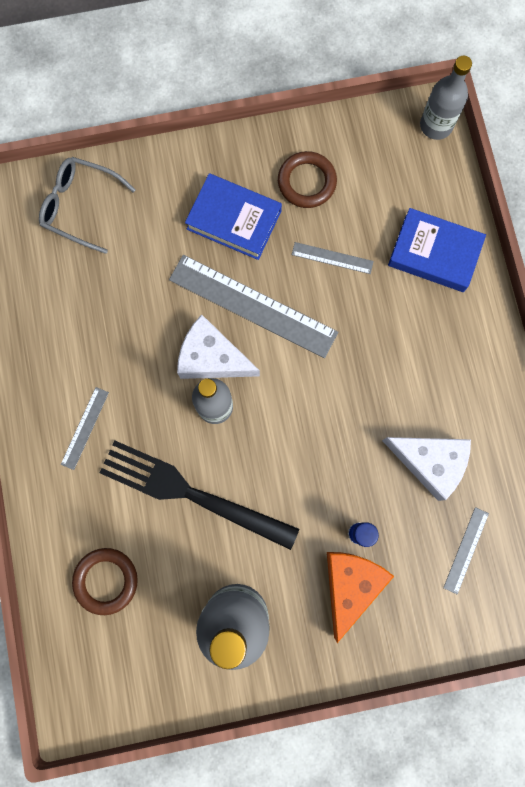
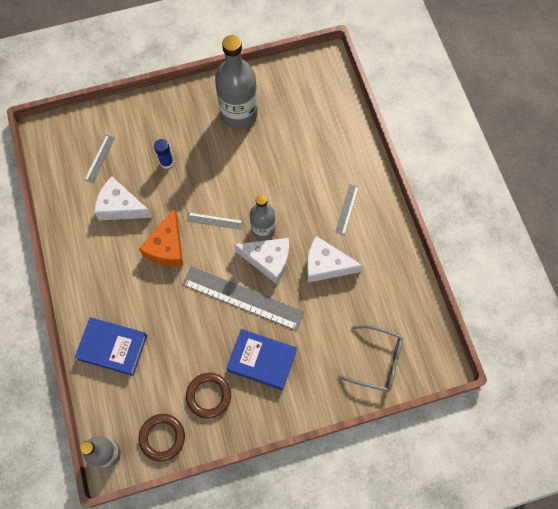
camera: 175 degrees right, 10 degrees down
(106, 580) = (319, 125): brown ring -> brown ring (162, 437)
(130, 343) = (325, 265): none -> white cheese
(190, 493) = (273, 176): black fork -> none
(332, 258) = (187, 338): grey ruler -> grey ruler (214, 221)
(350, 584) = (171, 135): orange cheese -> orange cheese (167, 247)

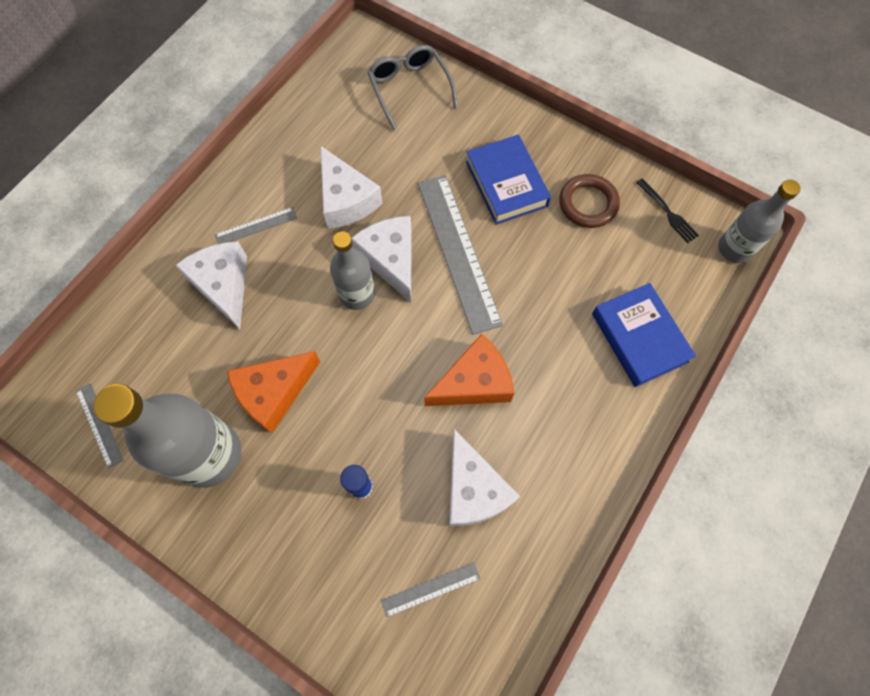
camera: 130 degrees left, 0 degrees up
(162, 437) = (668, 213): brown ring -> black fork
(214, 221) = (393, 356): grey ruler -> grey ruler (99, 424)
(244, 157) = (274, 393): none -> orange cheese
(323, 172) = (223, 285): none -> white cheese

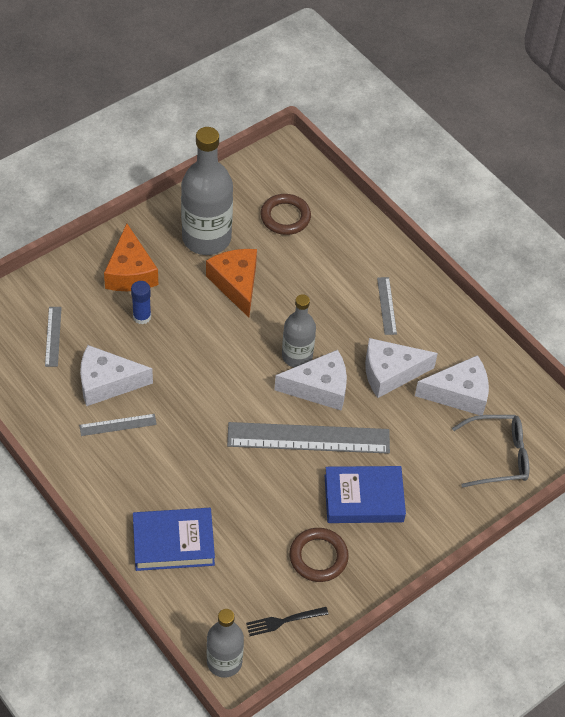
camera: 105 degrees right, 15 degrees down
(99, 424) = (256, 184): grey ruler -> grey ruler (118, 425)
(149, 371) = (285, 217): none -> brown ring
(223, 285) = (339, 273): white cheese -> white cheese (459, 393)
(474, 382) = (188, 410): orange cheese -> orange cheese (130, 272)

